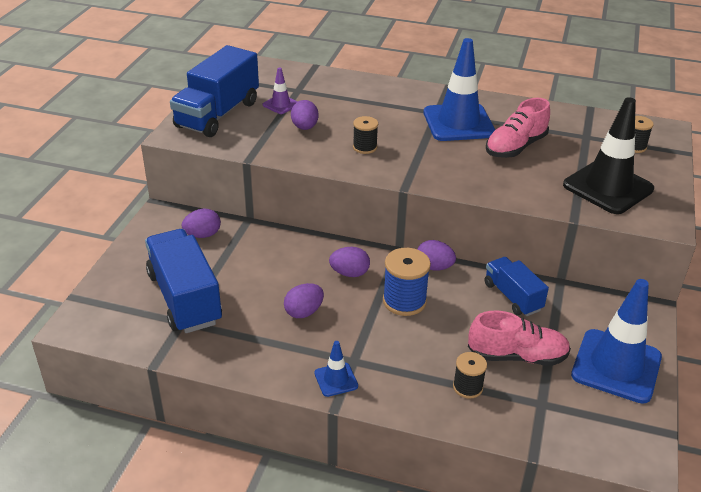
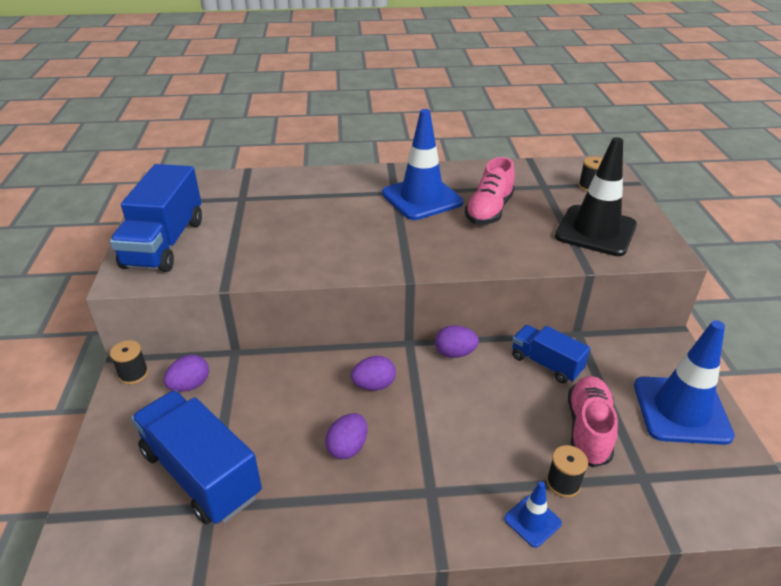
camera: 20 degrees left, 0 degrees up
(280, 104) = (231, 217): purple traffic cone -> none
(304, 127) = (269, 237): purple egg -> none
(336, 379) = (424, 523): blue traffic cone -> blue traffic cone (532, 521)
(365, 147) = (344, 244): black spool -> black spool (133, 374)
(404, 301) = (446, 401): blue spool -> none
(517, 356) = (588, 429): pink shoe -> pink shoe turned 60 degrees counterclockwise

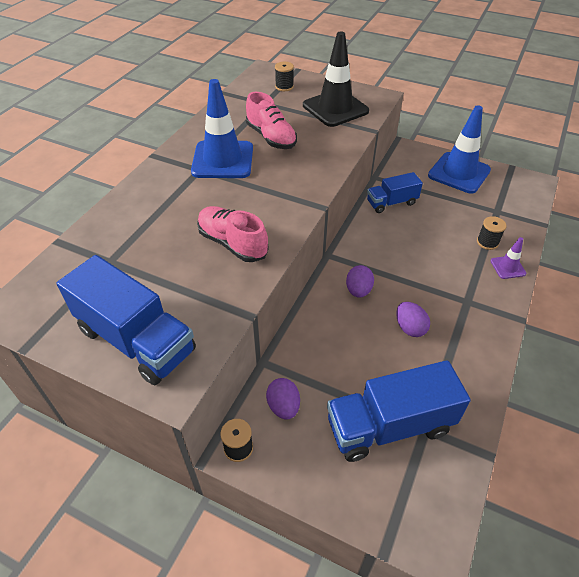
camera: 60 degrees left, 10 degrees up
(455, 353) = (354, 237): purple egg -> none
(532, 521) = (507, 267): blue traffic cone -> purple traffic cone
(588, 429) = (454, 213): pink shoe -> pink shoe (232, 243)

